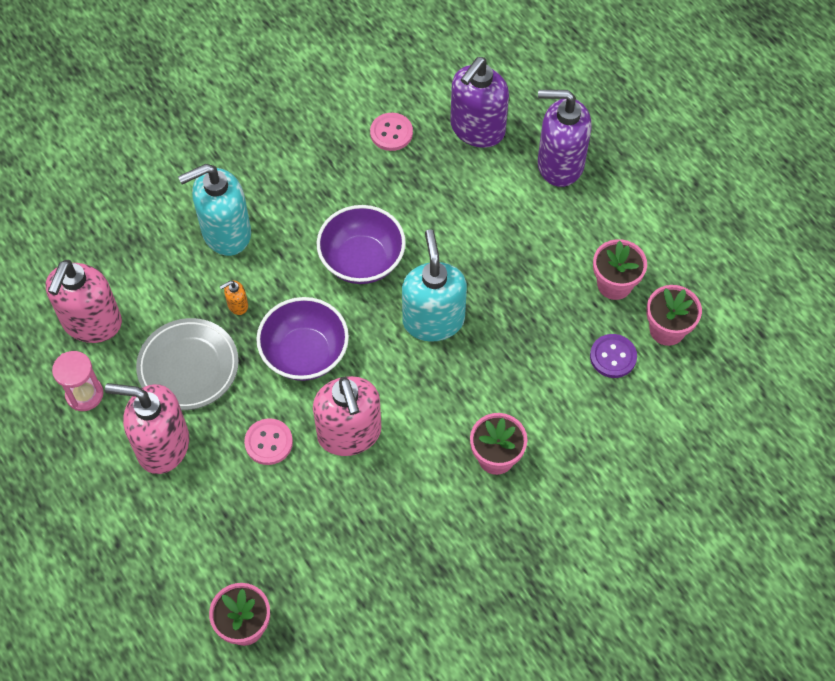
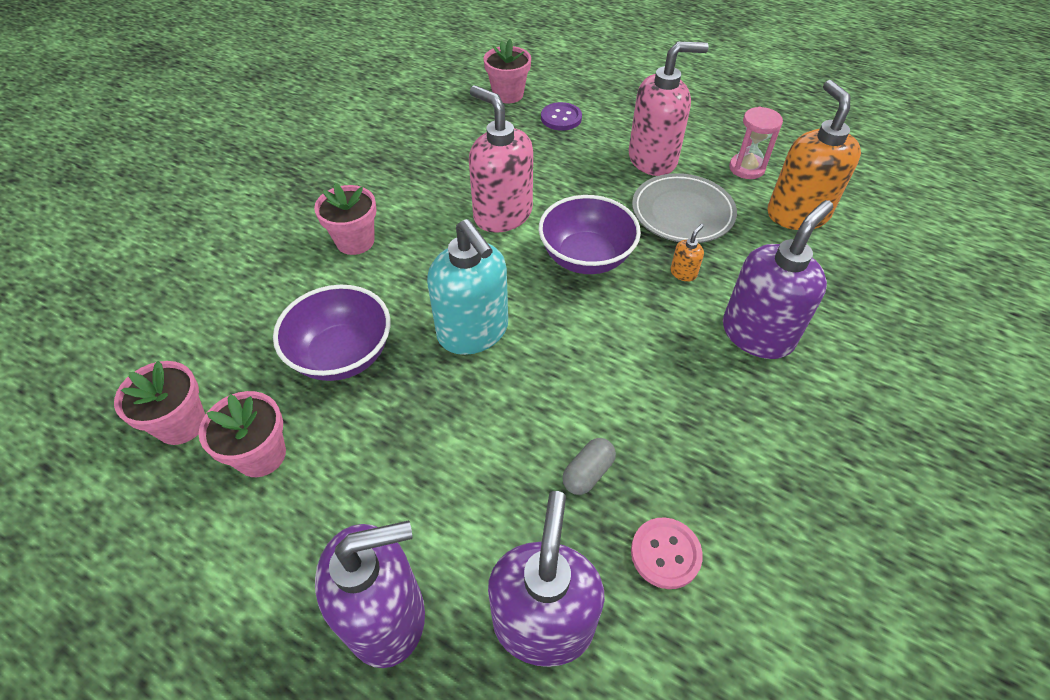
camera: 155 degrees right, 10 degrees down
(92, 323) = (797, 214): pink soap dispenser -> orange soap dispenser
(225, 233) = (757, 334): turquoise soap dispenser -> purple soap dispenser
(268, 442) = (569, 187): pink button -> none
(362, 260) = (589, 363): purple bowl -> purple bowl (342, 355)
(408, 190) = (588, 473): none -> grey capsule
(613, 357) = (249, 369): purple button -> purple button (561, 118)

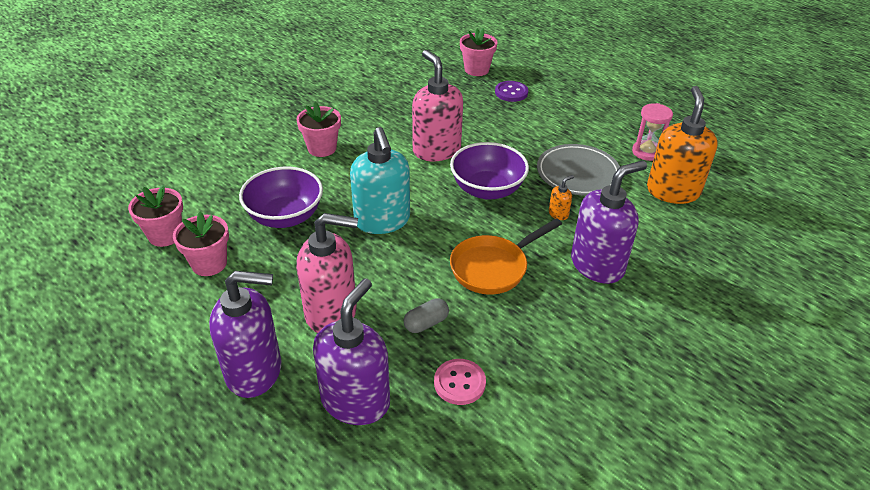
camera: 15 degrees right, 10 degrees down
(638, 368) = (493, 267): none -> orange pan
(653, 159) = (572, 133): pink soap dispenser -> pink soap dispenser (331, 313)

